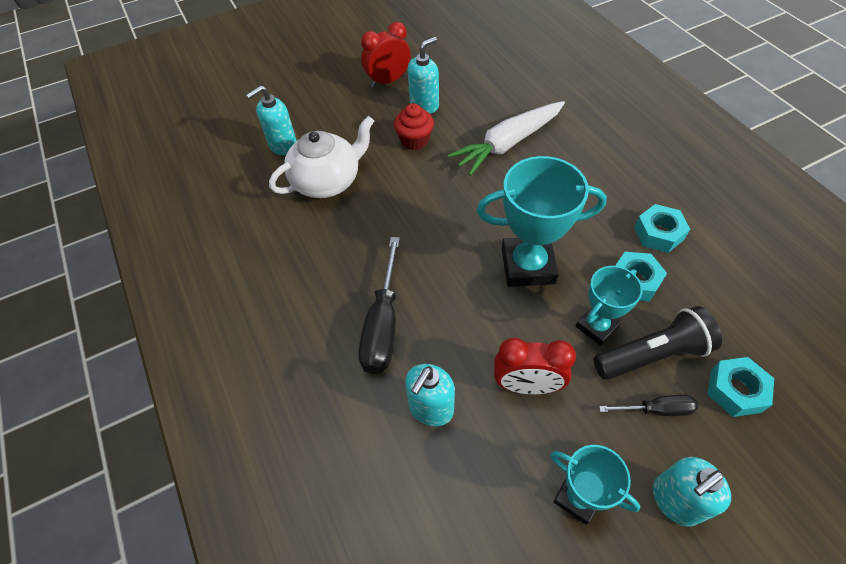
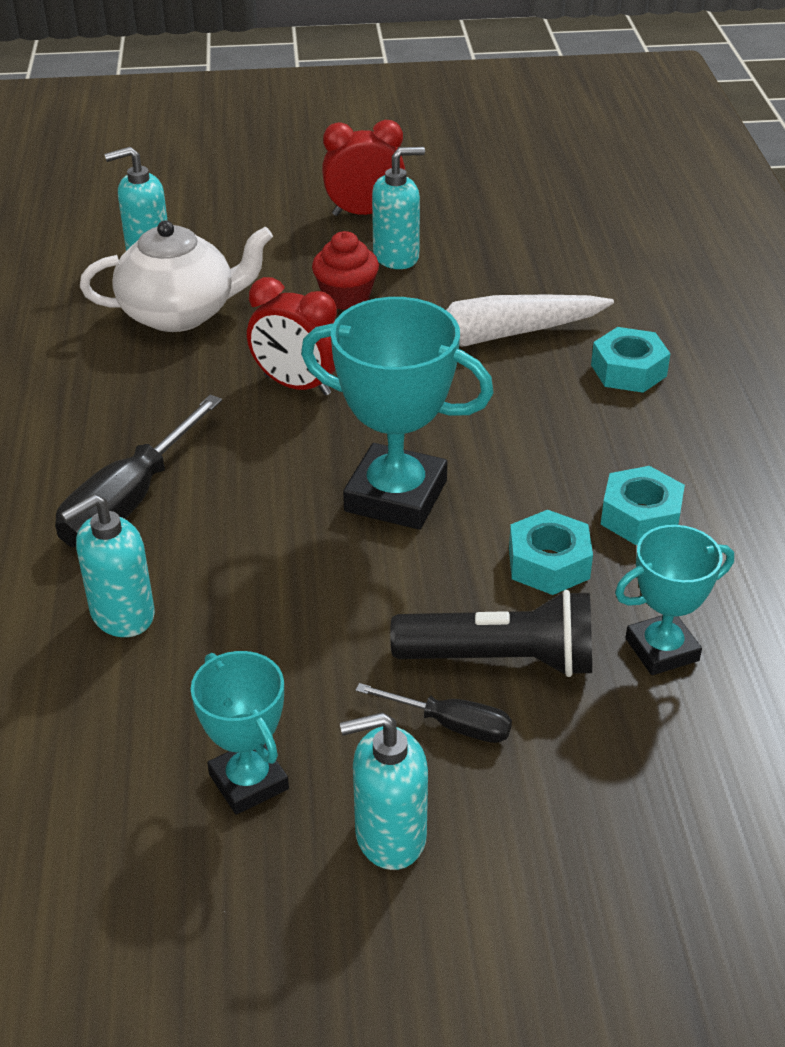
camera: 20 degrees right, 15 degrees down
(526, 385) = (278, 633): red clock -> red clock (297, 385)
(596, 326) = (442, 599): turquoise trophy -> turquoise trophy (662, 649)
(735, 390) = (598, 744): turquoise nut -> turquoise nut (628, 370)

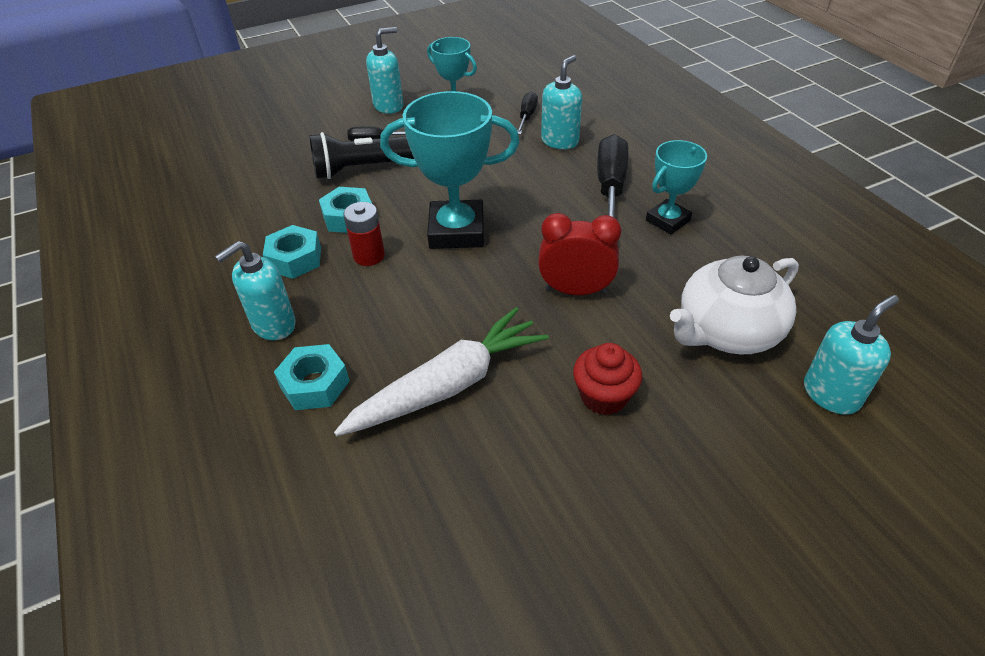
camera: 160 degrees right, 5 degrees up
(128, 699) = (527, 116): none -> black screwdriver
(364, 213) = (681, 550): red clock -> none
(396, 257) = (594, 476): turquoise soap dispenser -> turquoise soap dispenser (273, 325)
(533, 493) = (369, 256): none -> red battery
(662, 649) = (278, 192): turquoise trophy -> turquoise trophy (667, 220)

